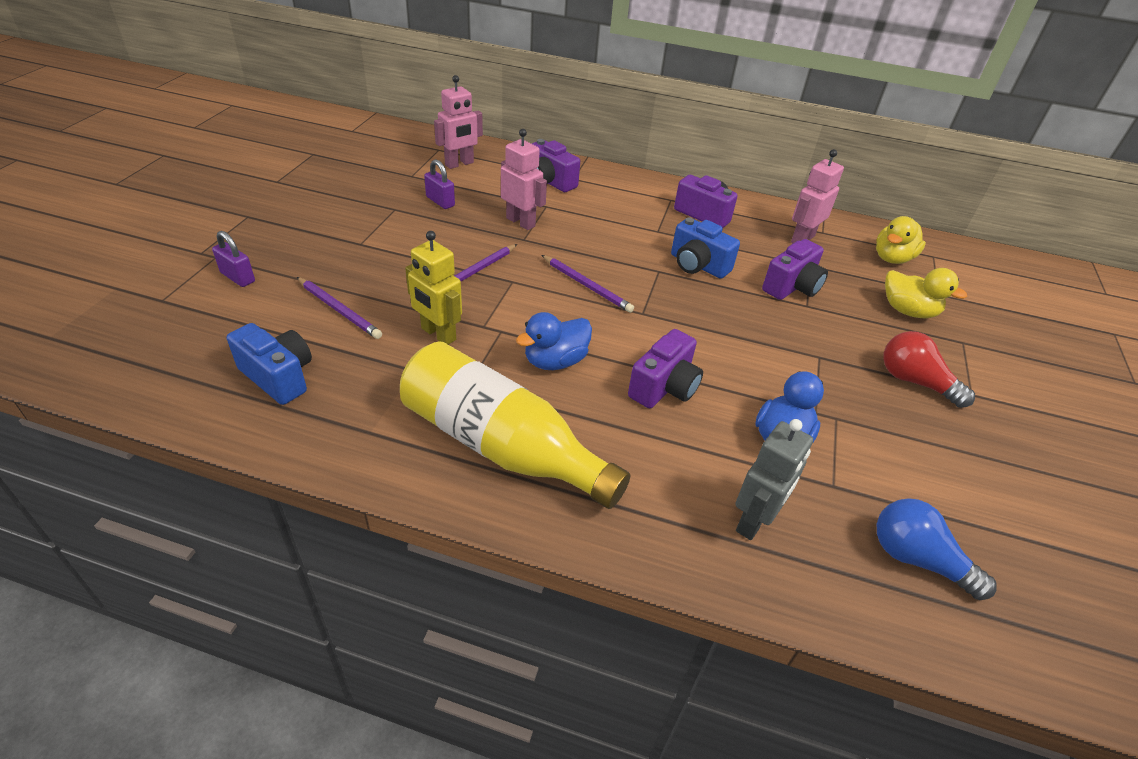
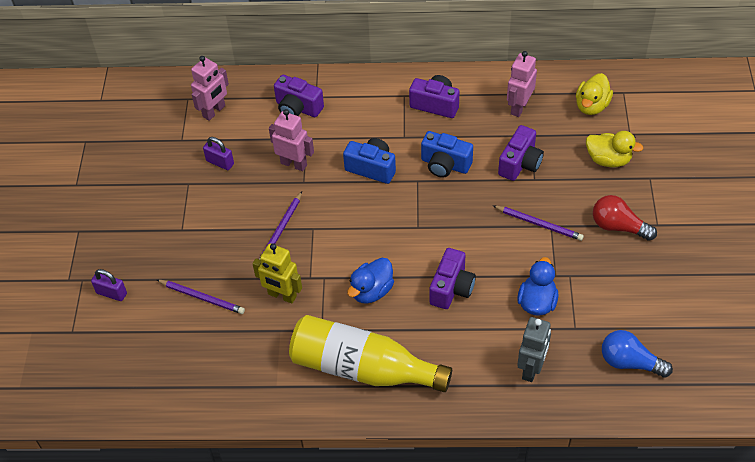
camera: 10 degrees left, 10 degrees up
(278, 377) = (194, 366): blue camera -> blue camera (372, 168)
(587, 285) = (369, 214): purple pencil -> purple pencil (539, 224)

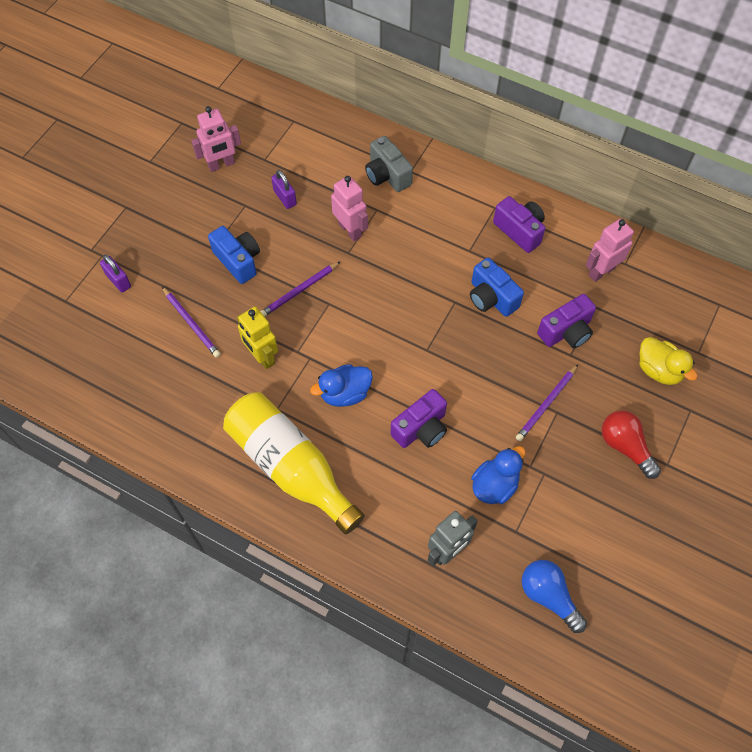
camera: 25 degrees right, 10 degrees up
(214, 111) = (309, 144): pink robot -> pink robot (221, 165)
(298, 108) = (387, 175): purple camera -> grey camera
(372, 168) = (419, 268): blue camera -> blue camera (238, 261)
(539, 224) = (546, 404): purple pencil -> purple pencil turned 75 degrees clockwise
(591, 106) = (676, 304): yellow duck -> none

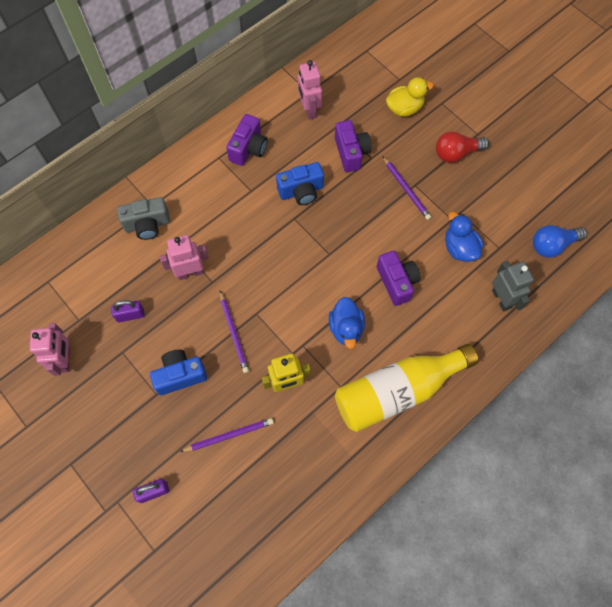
camera: 70 degrees left, 5 degrees up
(519, 231) = (248, 149): purple camera -> purple camera turned 135 degrees clockwise

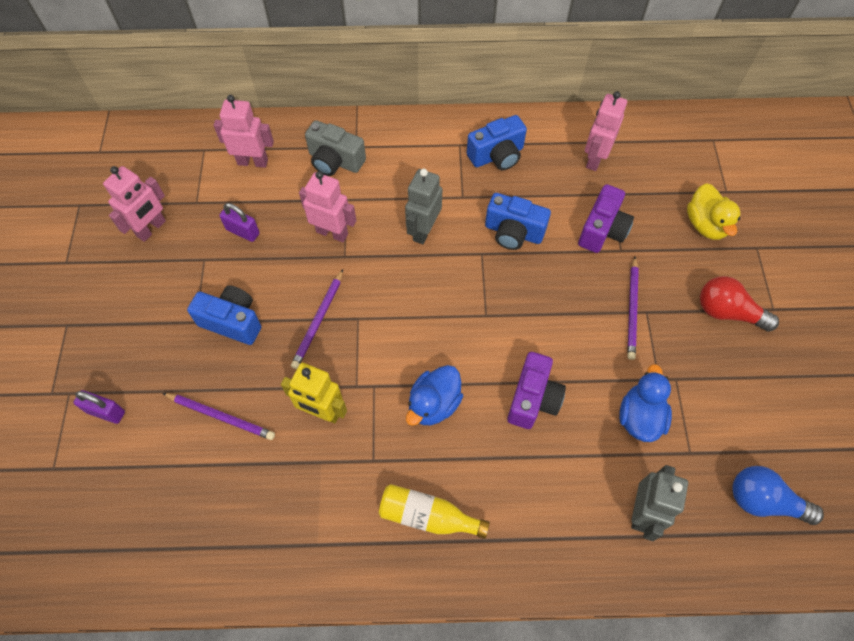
camera: 40 degrees right, 5 degrees down
(91, 265) = (253, 162): none -> pink robot
(246, 229) = (423, 231): none -> grey robot
(248, 149) = (497, 156): purple camera -> blue camera
(397, 391) = (427, 516): yellow bottle -> yellow bottle, size x0.53
(404, 108) = (705, 225): yellow duck -> yellow duck turned 60 degrees clockwise

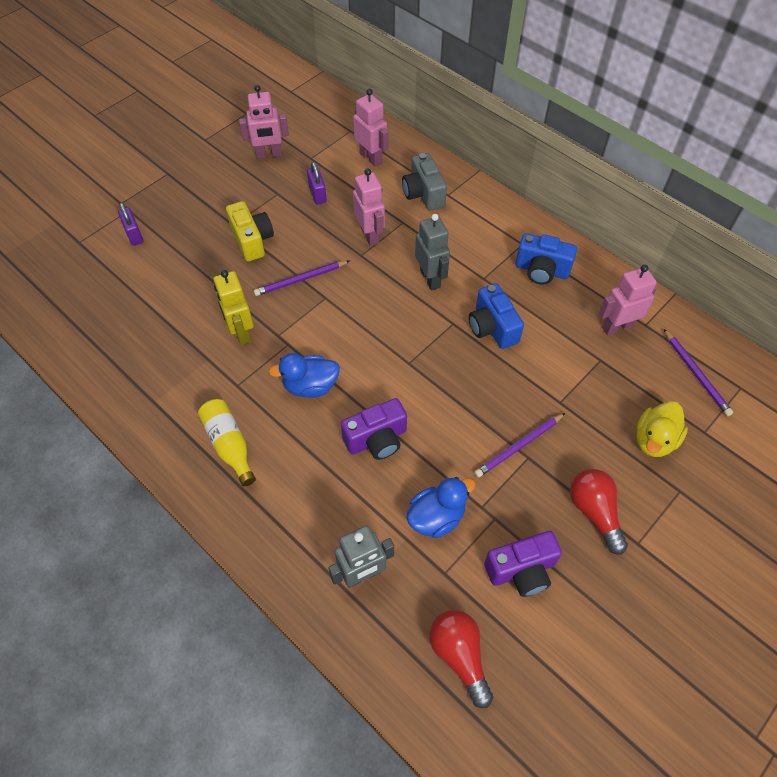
camera: 45 degrees right, 5 degrees down
(221, 416) = (186, 287): purple pencil -> purple pencil (696, 374)
(232, 321) = (252, 240): blue camera -> yellow camera
(423, 231) = (430, 279): grey robot -> grey robot turned 90 degrees clockwise
(602, 230) = (562, 378): purple camera -> purple camera (521, 570)
(764, 501) = (459, 656): blue light bulb -> red light bulb

